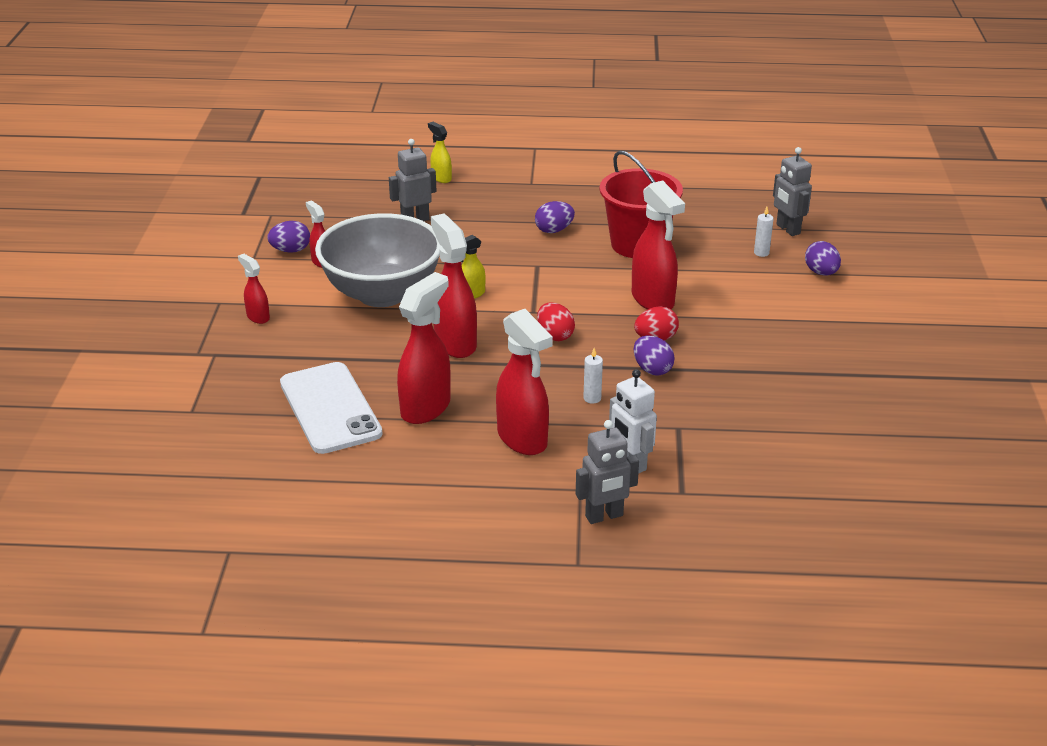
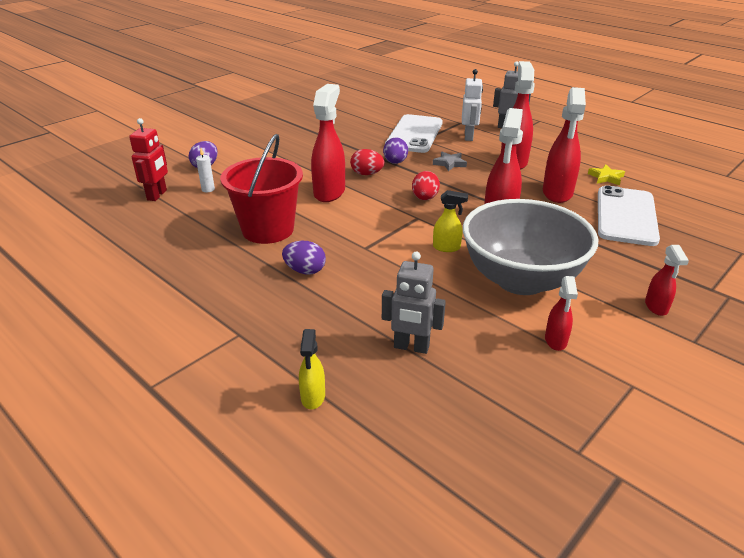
camera: 140 degrees left, 0 degrees up
(291, 250) = (582, 373): purple egg -> none
(387, 465) = (606, 177): none -> yellow star
(426, 408) = (557, 193): red spray bottle -> red spray bottle turned 60 degrees counterclockwise
(592, 398) = (449, 163): white candle -> grey star
(703, 432) = (414, 134): none -> white phone
(787, 229) = (157, 195): grey robot -> red robot

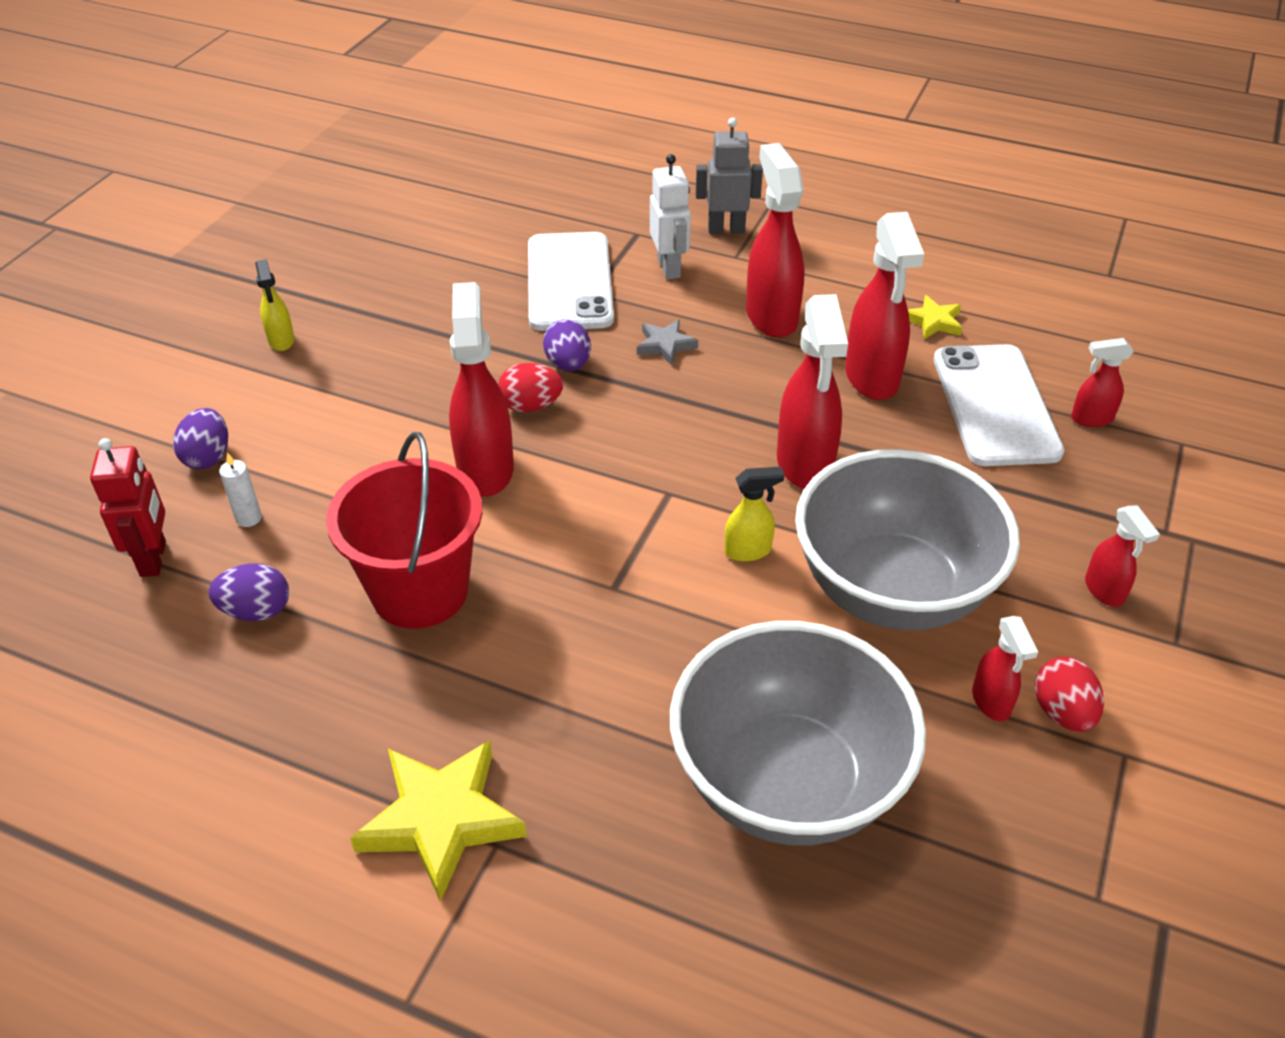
camera: 20 degrees left, 10 degrees up
(218, 318) = (441, 820): none -> yellow star
(305, 271) = (537, 670): purple egg -> purple egg (256, 611)
(313, 397) = (684, 932): yellow spray bottle -> yellow spray bottle (281, 341)
(411, 347) = (787, 782): grey robot -> grey bowl
(424, 198) = (660, 443): red egg -> red egg (1062, 712)
(685, 232) = (1091, 419): none -> red spray bottle

